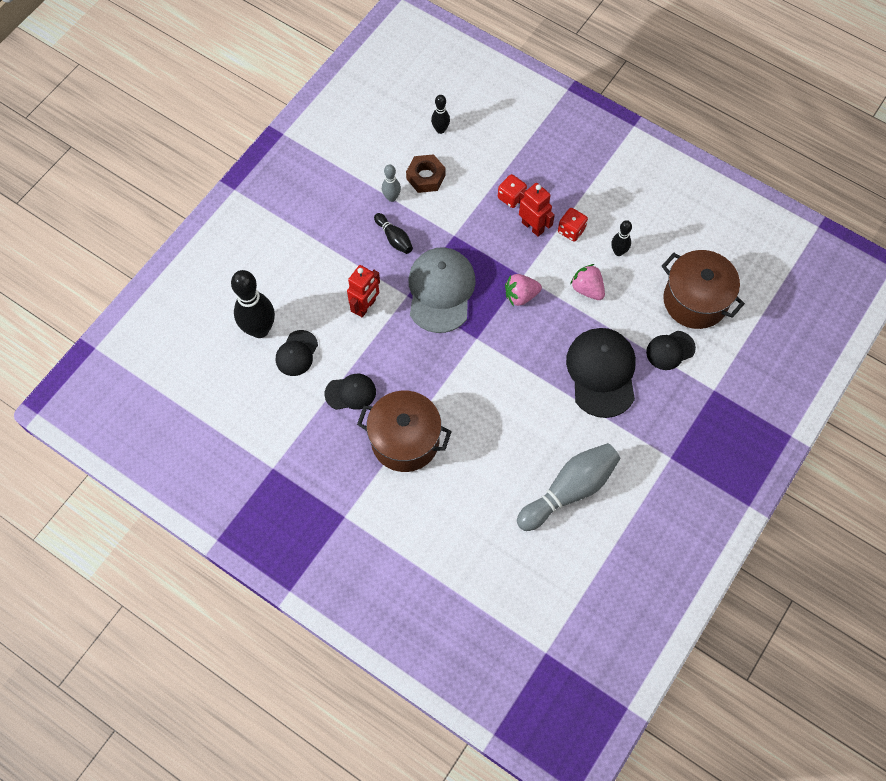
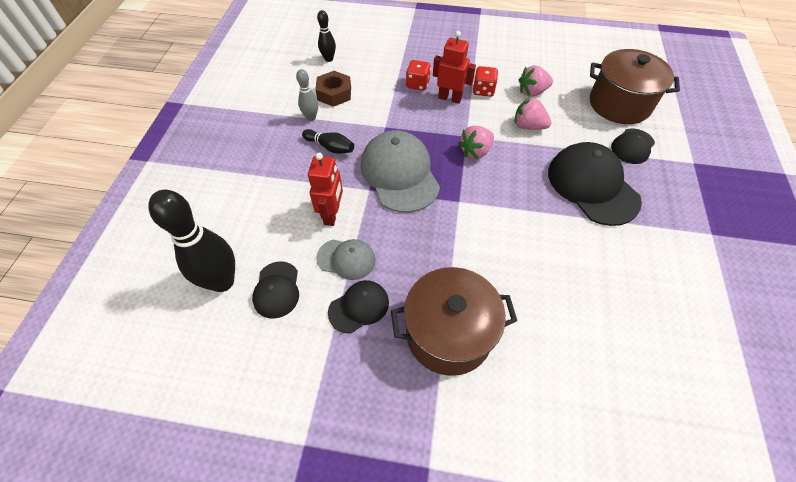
camera: 25 degrees left, 10 degrees down
(359, 350) = (346, 259): none -> grey cap
(569, 490) = (651, 309): grey bowling pin -> none
(618, 252) = (532, 92): black bowling pin -> pink strawberry

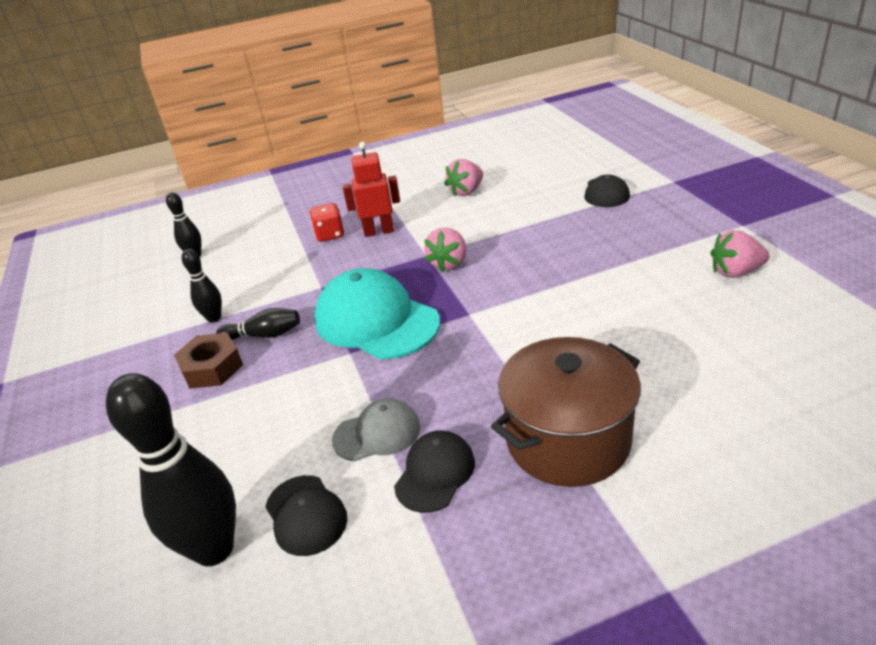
camera: 25 degrees left, 20 degrees down
(311, 117) = (214, 318): grey bowling pin -> black bowling pin
(332, 214) = (321, 398): red robot -> none
(334, 93) = (228, 284): brown nut -> brown nut (212, 368)
(399, 174) = (376, 321): grey cap -> turquoise cap
(483, 90) = (411, 211): red dice -> none
(528, 126) = (487, 219): pink strawberry -> pink strawberry (735, 272)
(592, 186) = (598, 238): black cap -> none
(619, 104) = (563, 167): brown pot -> none

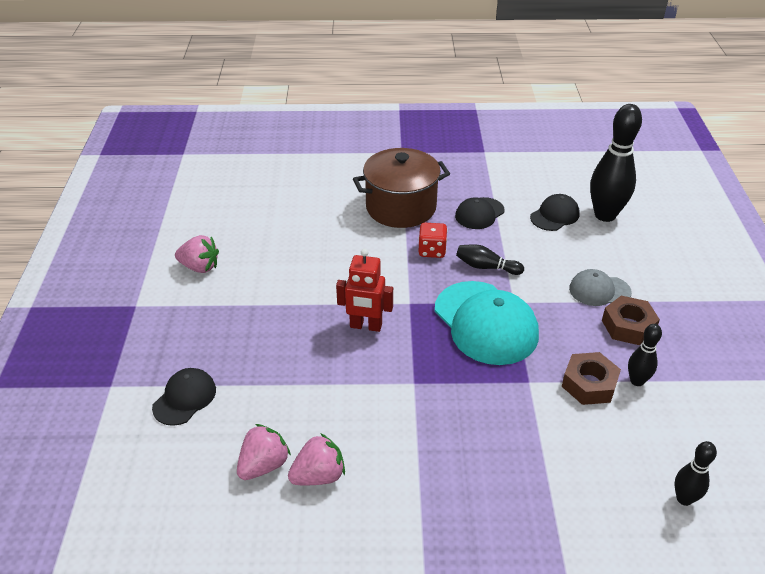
camera: 165 degrees left, 5 degrees up
(262, 302) = (589, 384): none -> brown nut
(264, 335) = (585, 343): black bowling pin -> black bowling pin (486, 267)
(306, 515) = (554, 215): black cap -> black cap turned 60 degrees clockwise
(330, 235) = (509, 464): red dice -> red dice (432, 251)
(377, 433) = (506, 242): grey cap -> grey cap (599, 290)
(379, 231) = (450, 443): red robot -> red robot (365, 326)
(449, 263) = (398, 362): pink strawberry -> pink strawberry (264, 465)

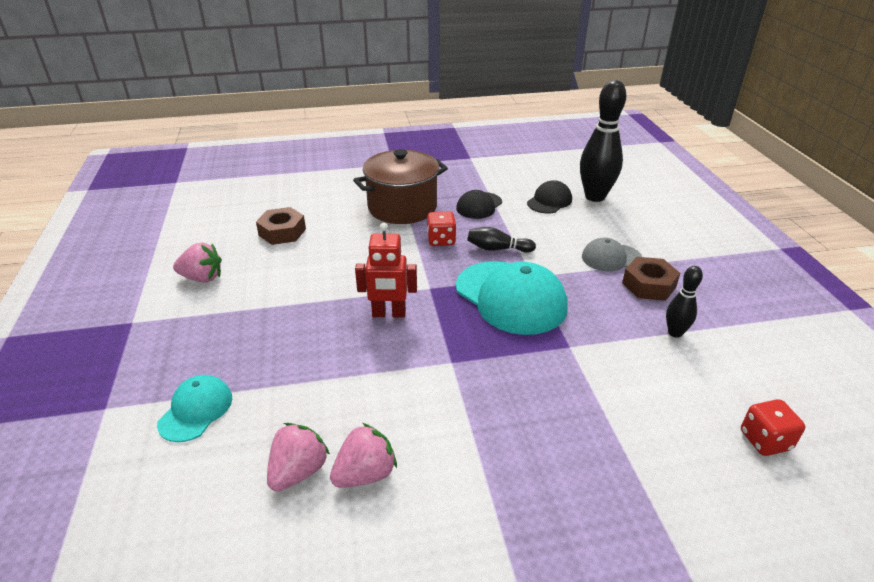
camera: 10 degrees left, 5 degrees down
(185, 398) = (196, 410): black cap -> turquoise cap
(589, 384) = (630, 341): brown nut -> brown nut (282, 232)
(684, 499) = (765, 440): black bowling pin -> red dice

